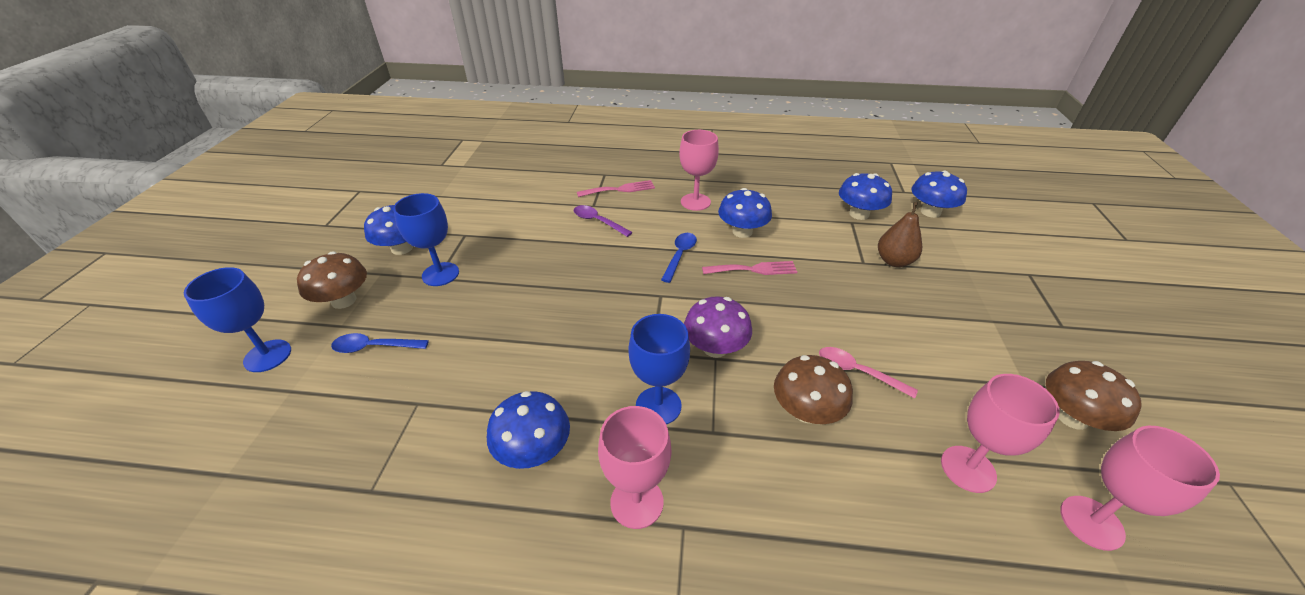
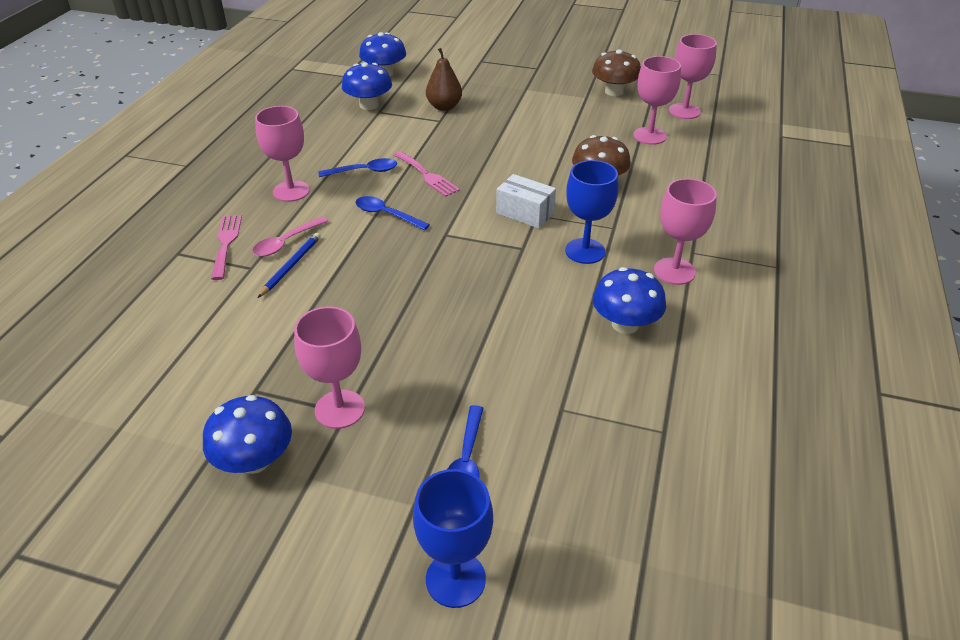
camera: 80 degrees left, 0 degrees up
(344, 300) = (360, 512): brown mushroom -> none
(440, 274) = (340, 409): blue goblet -> pink goblet
(598, 222) = (291, 266): purple spoon -> blue pencil
(715, 348) = (525, 213): purple mushroom -> white box
(742, 232) = (364, 171): blue mushroom -> blue spoon
(753, 269) = (427, 175): pink fork -> pink fork turned 135 degrees clockwise
(858, 372) = (565, 153): pink spoon -> pink spoon (286, 242)

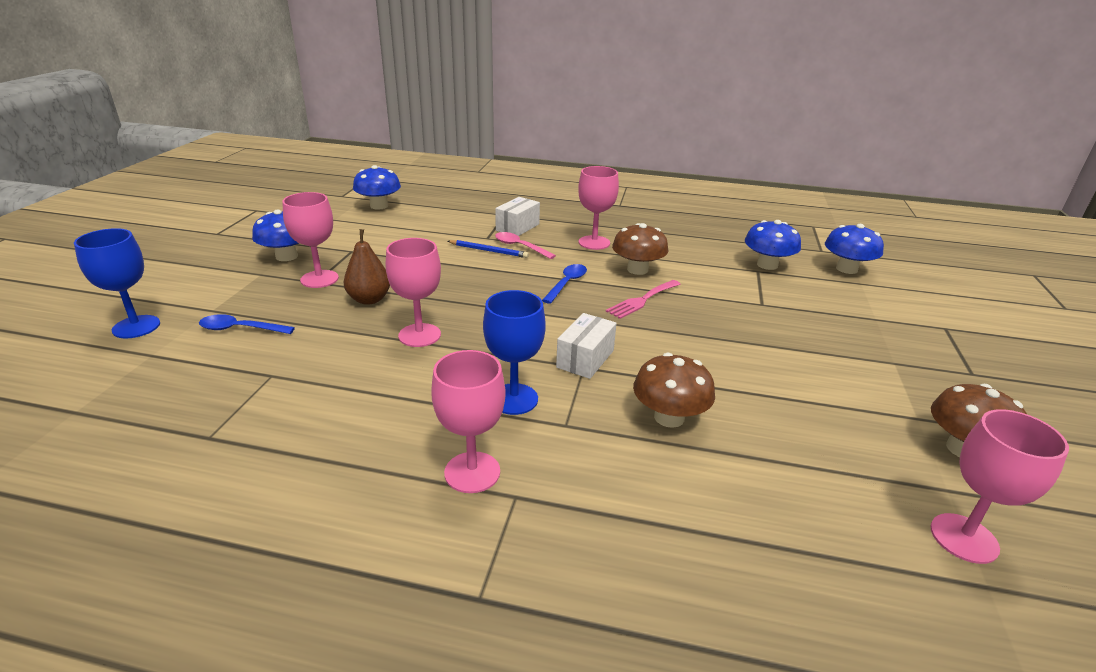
camera: 85 degrees right, 10 degrees down
(226, 243) = (517, 227): pink fork -> white box
(364, 171) = (637, 270): blue spoon -> brown mushroom
(444, 107) = (796, 305): brown pear -> brown pear (369, 299)
(625, 324) = (378, 422): blue mushroom -> blue mushroom (379, 206)
(649, 136) = (835, 480): pink goblet -> pink goblet (419, 335)

